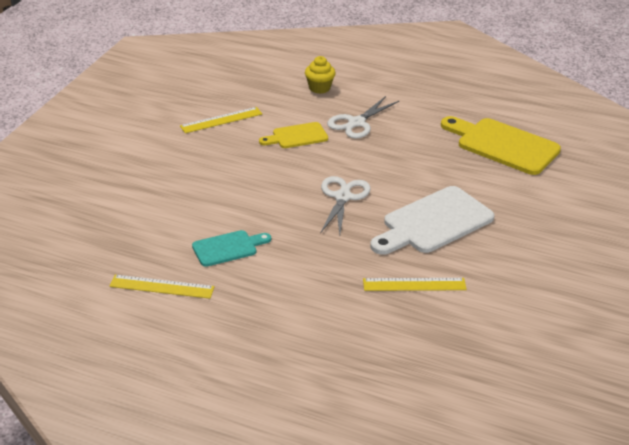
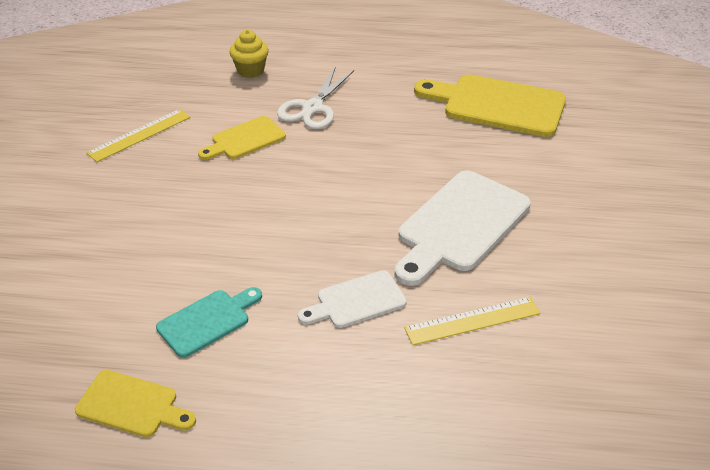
camera: 15 degrees left, 5 degrees up
(162, 286) = (132, 405): yellow ruler -> yellow cutting board
(336, 256) = (356, 301): none -> white cutting board
(343, 197) = (333, 213): white scissors -> none

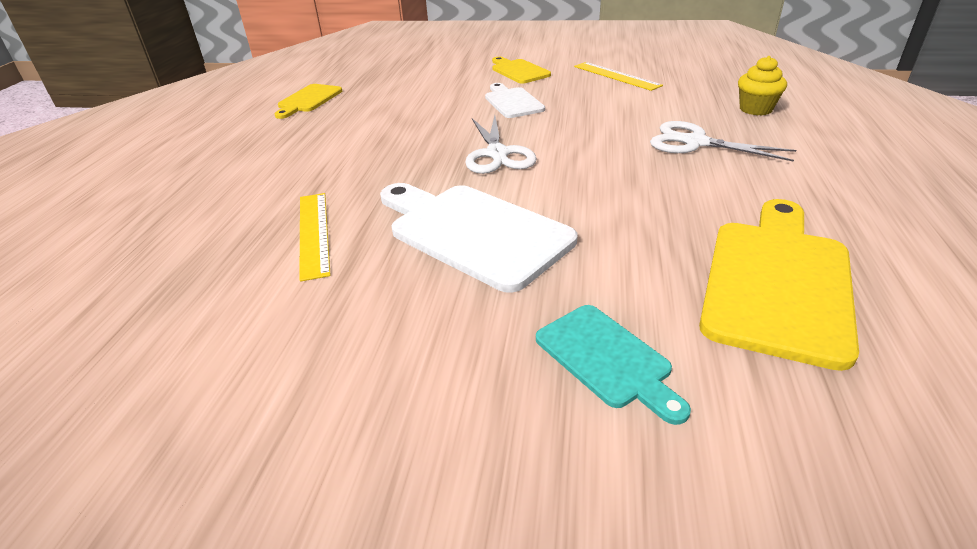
camera: 95 degrees right, 5 degrees down
(207, 321) = (375, 115): turquoise cutting board -> turquoise cutting board (607, 359)
(245, 139) = (621, 114): yellow cutting board -> yellow cutting board (518, 71)
(325, 216) = (497, 154): none -> white scissors
(356, 301) = (371, 171): white cutting board -> white cutting board (512, 102)

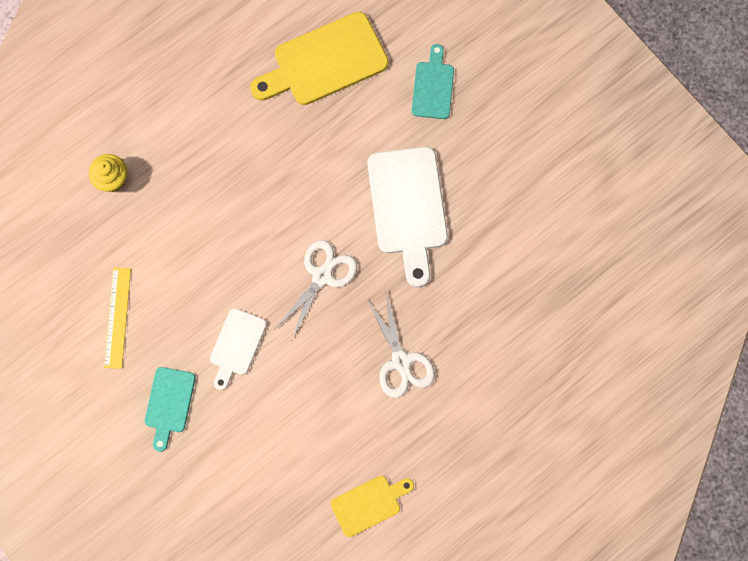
camera: 140 degrees left, 40 degrees up
(314, 233) = (482, 278): yellow ruler -> none
(518, 71) = (169, 404): yellow cutting board -> turquoise cutting board
(695, 142) = (204, 180): white scissors -> white scissors (401, 361)

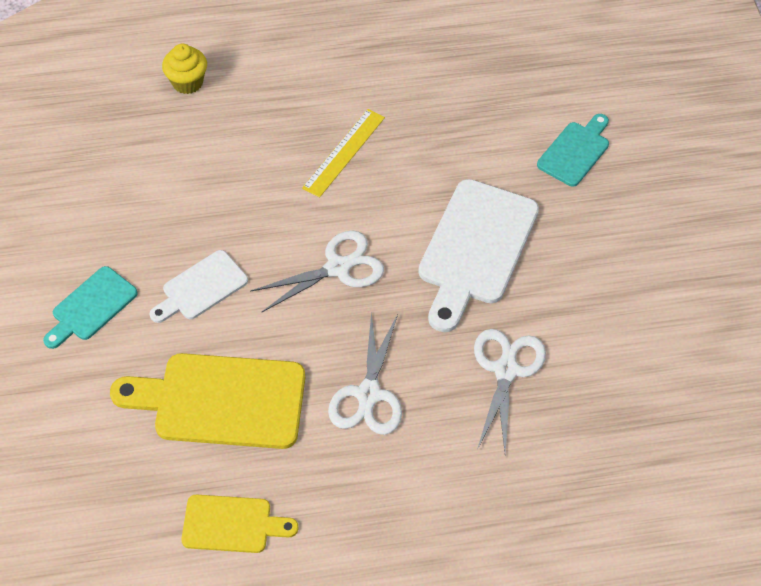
camera: 30 degrees right, 20 degrees down
(117, 317) = (100, 202): yellow ruler -> yellow ruler (344, 152)
(325, 62) = (472, 80): yellow cutting board -> yellow cutting board (221, 401)
(481, 291) = (506, 370): none -> white scissors

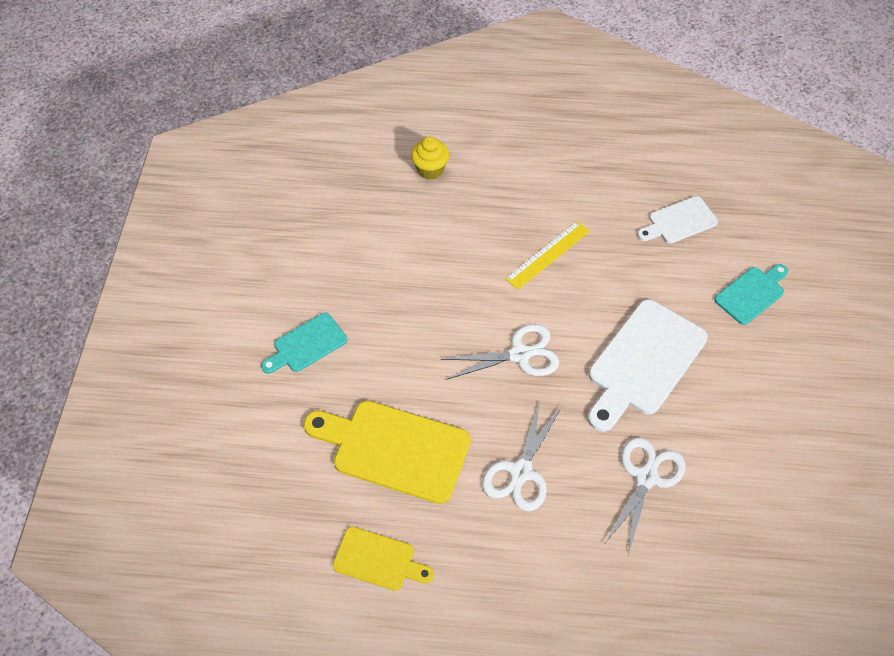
camera: 15 degrees right, 0 degrees up
(201, 288) = (400, 347): white cutting board -> white cutting board (679, 222)

